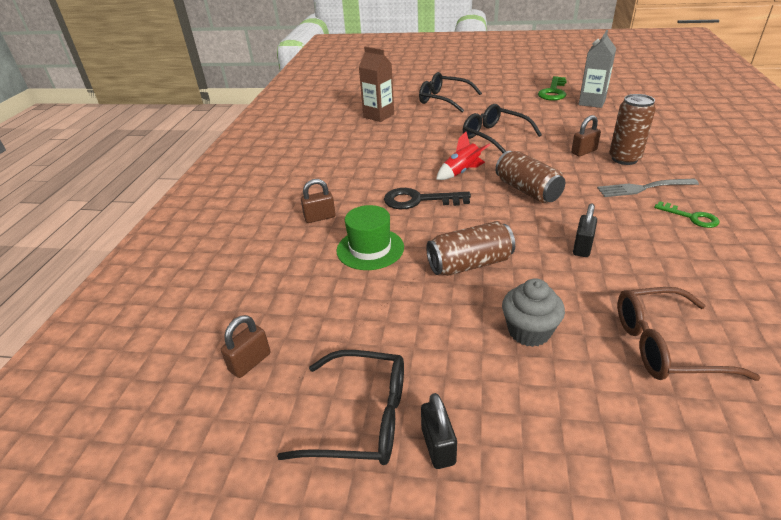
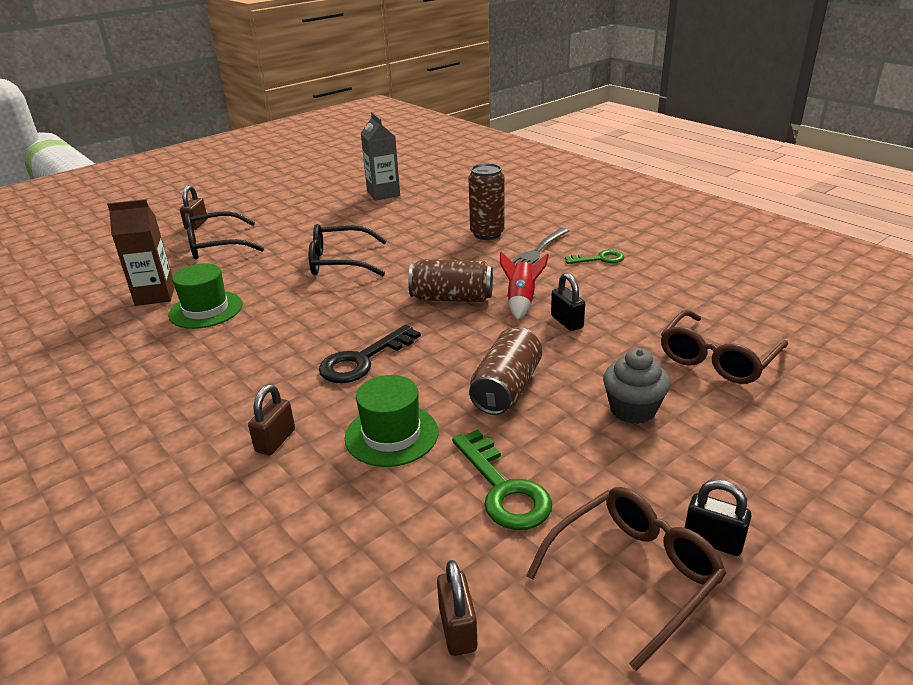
camera: 50 degrees left, 5 degrees down
(362, 418) = (634, 574): black glasses -> brown glasses
(389, 134) = (206, 310): none -> green hat
(461, 172) = (362, 311): red rocket -> red rocket (521, 301)
(553, 92) = (330, 196): green key -> green key (503, 489)
(583, 152) = (445, 241): brown padlock -> brown padlock (196, 224)

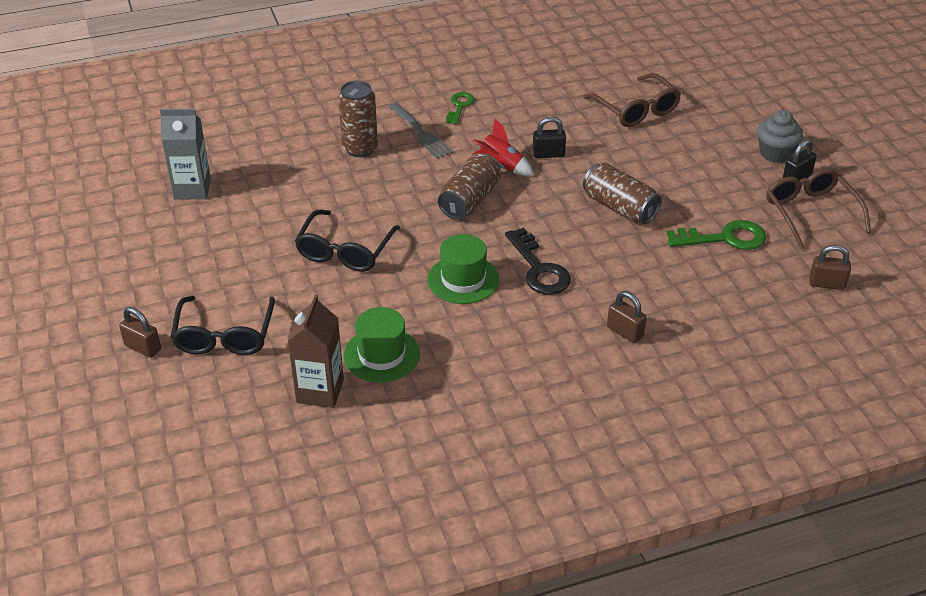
camera: 70 degrees left, 10 degrees up
(391, 435) = (646, 273): green hat -> green hat (463, 279)
(632, 409) = (672, 163): grey cupcake -> grey cupcake (775, 153)

